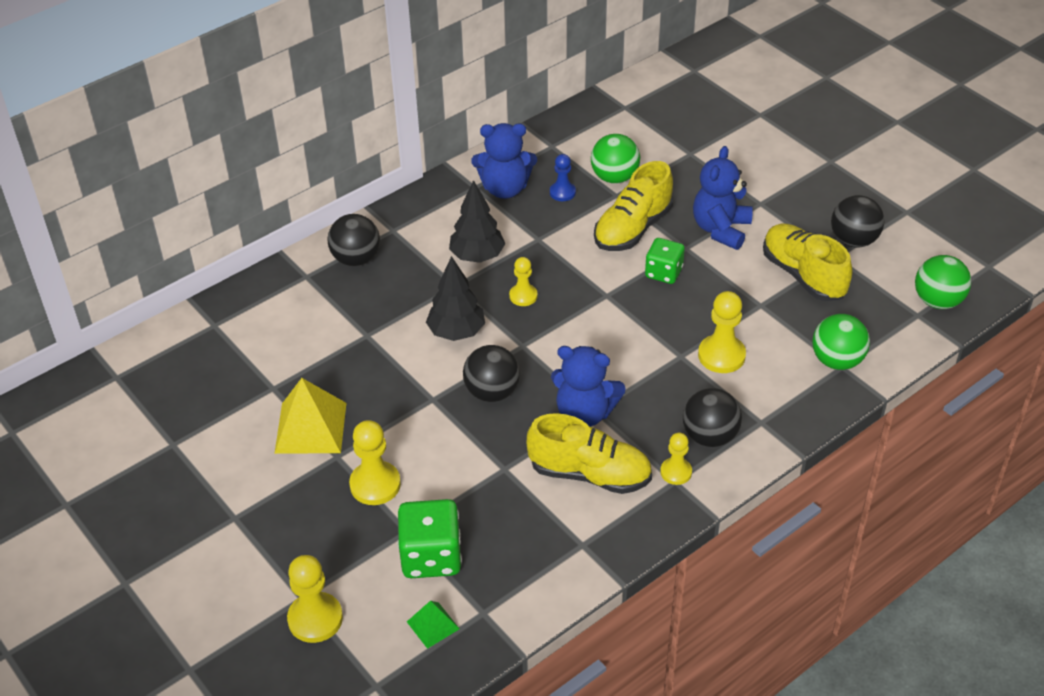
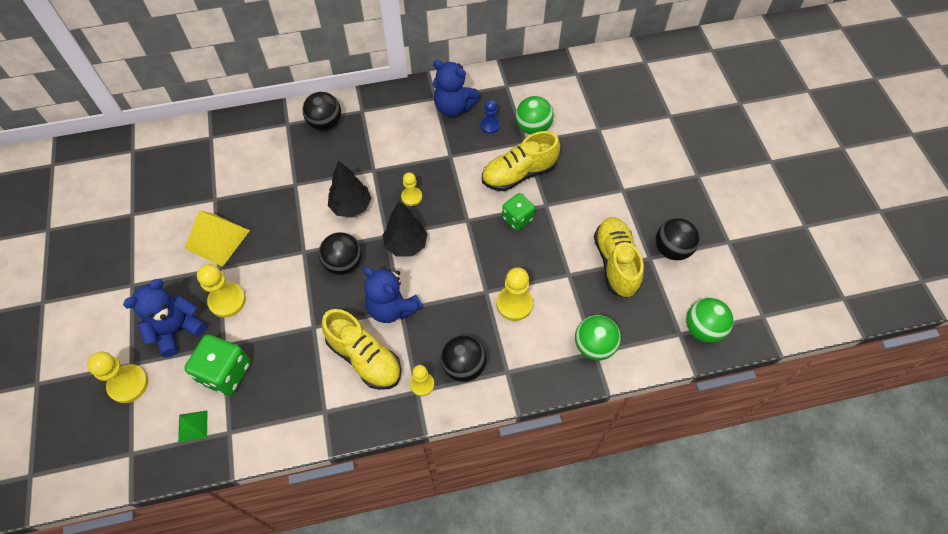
camera: 25 degrees right, 15 degrees up
(477, 256) = (402, 153): black tree -> black tree (406, 244)
(721, 229) = (580, 200): blue teddy bear -> blue teddy bear (177, 329)

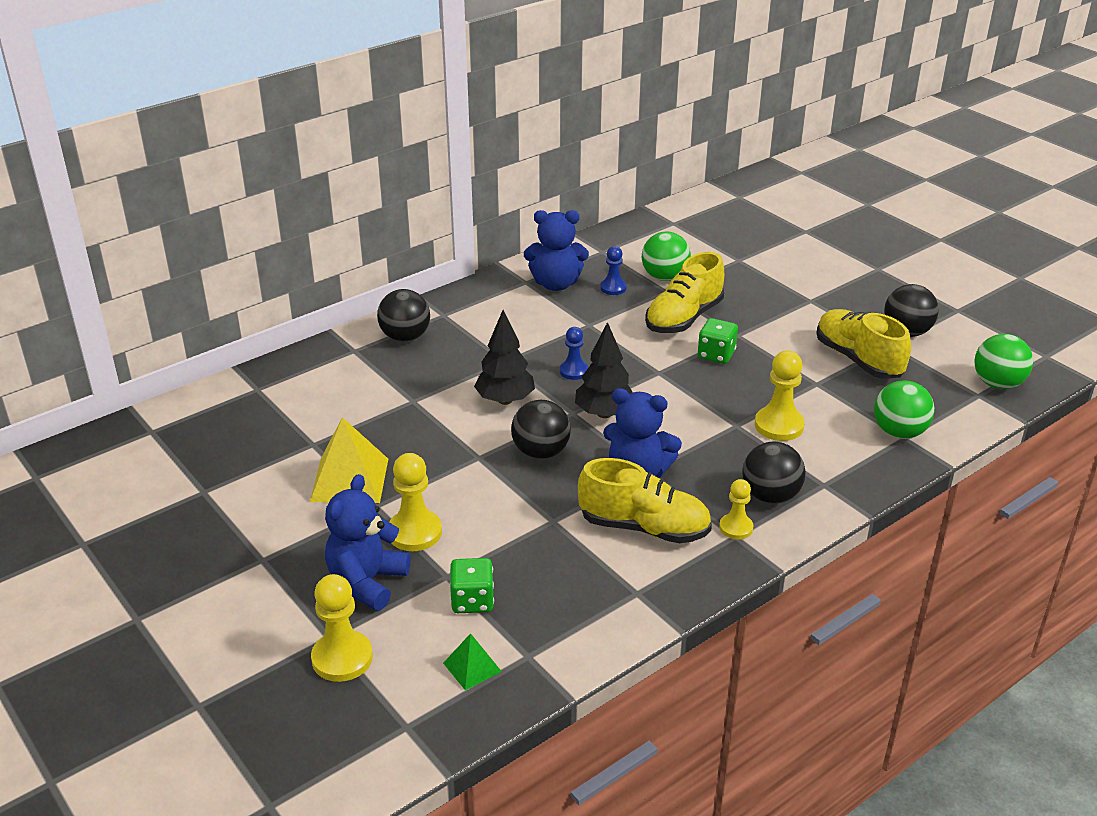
camera: 25 degrees left, 25 degrees down
(225, 372) = (472, 601): green dice -> green dice, size x0.65
(411, 197) = (573, 371): yellow pawn -> blue pawn

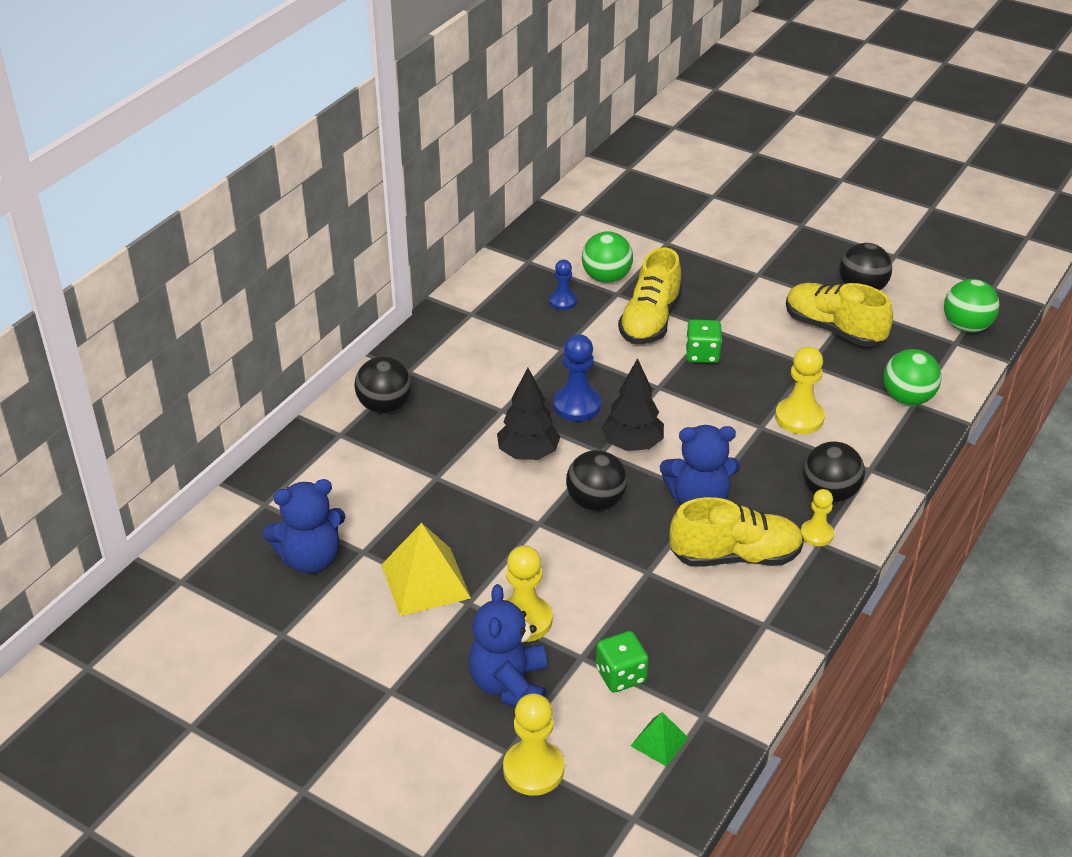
camera: 20 degrees left, 5 degrees up
(556, 284) = (503, 309): blue teddy bear -> blue teddy bear (310, 558)
(573, 371) = (577, 405): blue pawn -> blue pawn, size x1.61

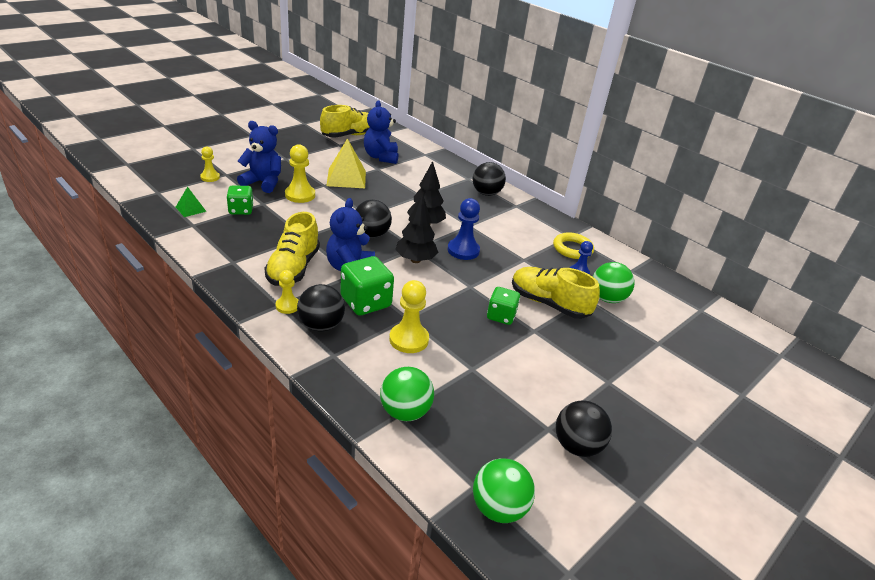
camera: 100 degrees right, 5 degrees down
(506, 309) = (572, 249): none -> yellow ring
(533, 769) = (210, 177): yellow pawn -> yellow pawn, size x0.62
(758, 468) = (366, 302): none -> green dice
(833, 329) = (516, 401): yellow shoe -> yellow shoe (349, 135)

